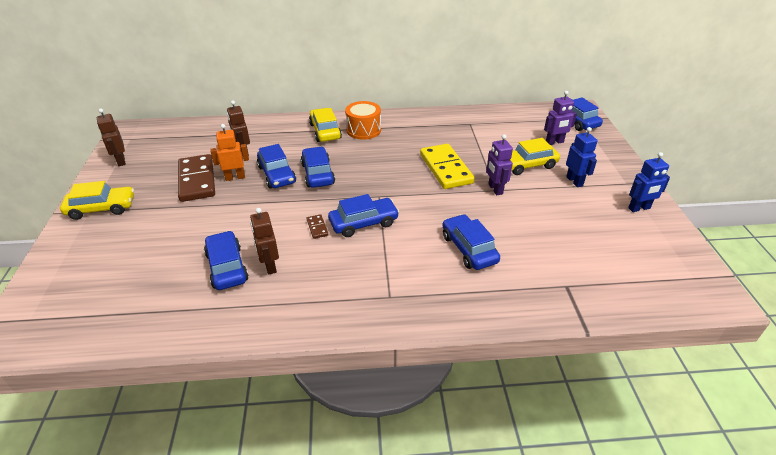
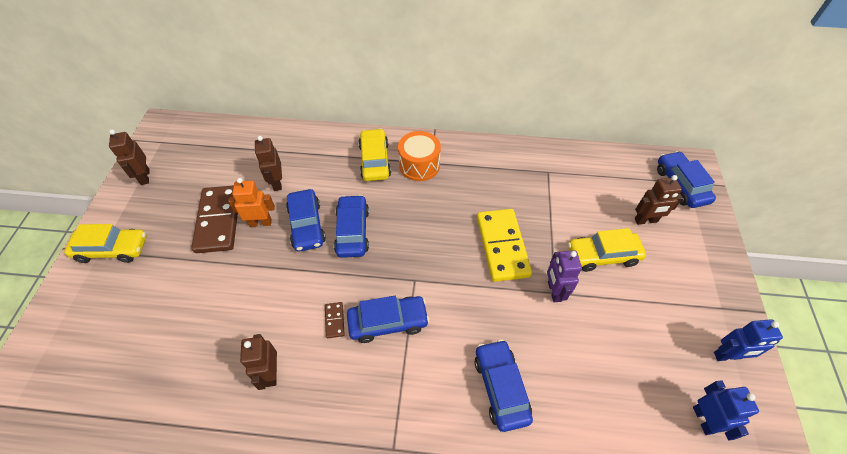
camera: 10 degrees right, 15 degrees up
(227, 267) = (225, 366): blue car -> none
(554, 142) = (646, 220): purple robot -> brown robot
(574, 181) = (656, 293): blue robot -> blue robot (703, 419)

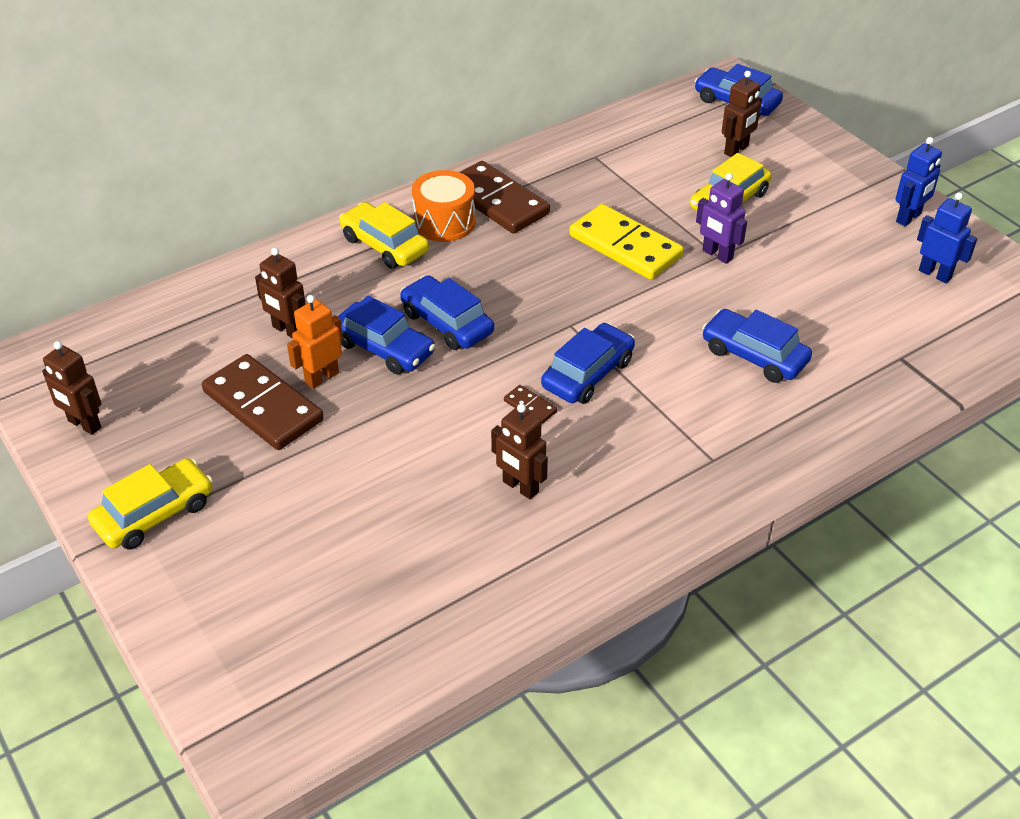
camera: 40 degrees left, 10 degrees down
(461, 169) = (497, 201): none -> brown domino

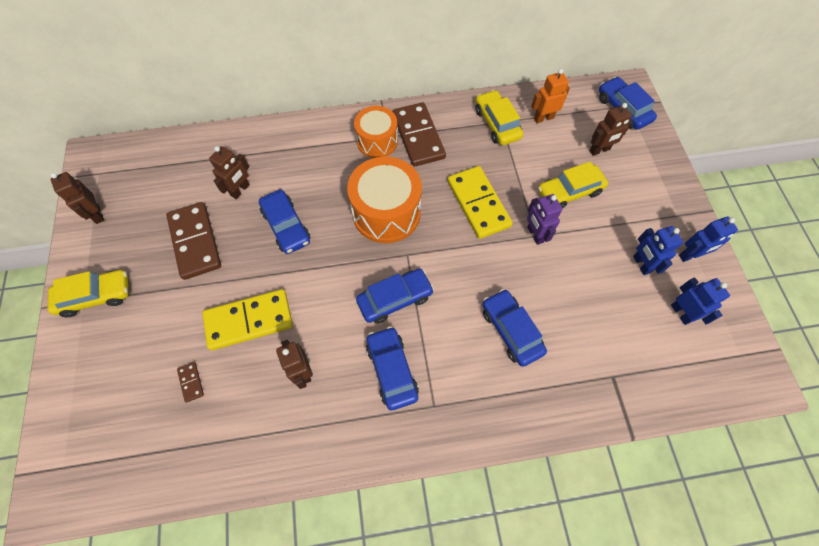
camera: 25 degrees right, 20 degrees up
(287, 330) = (240, 190): brown robot -> brown robot turned 120 degrees counterclockwise
(321, 377) = (239, 234): orange robot -> orange robot (543, 118)
(385, 245) = (332, 146): yellow car -> yellow car (497, 123)
(406, 462) = (249, 321): none -> yellow domino
(447, 323) = (333, 222): blue car -> blue car (392, 370)
(512, 291) = (386, 213): none -> orange drum
(530, 406) = (345, 310): brown domino -> brown domino (191, 382)
(860, 244) = (641, 264): none -> blue robot

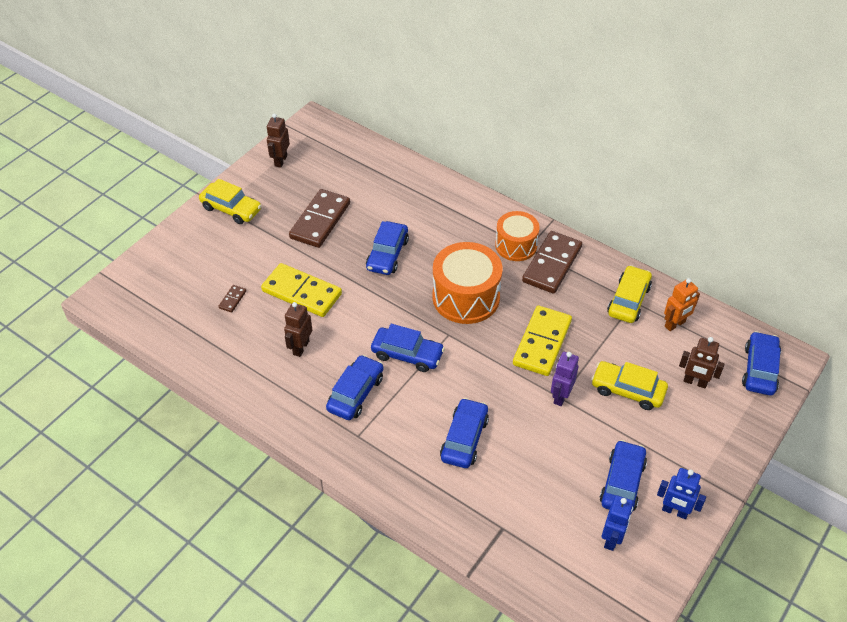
camera: 45 degrees right, 15 degrees down
(240, 190) = (383, 209): brown robot -> none
(543, 118) = (675, 324): orange robot -> orange robot turned 120 degrees clockwise
(641, 264) = (622, 483): blue robot -> blue car

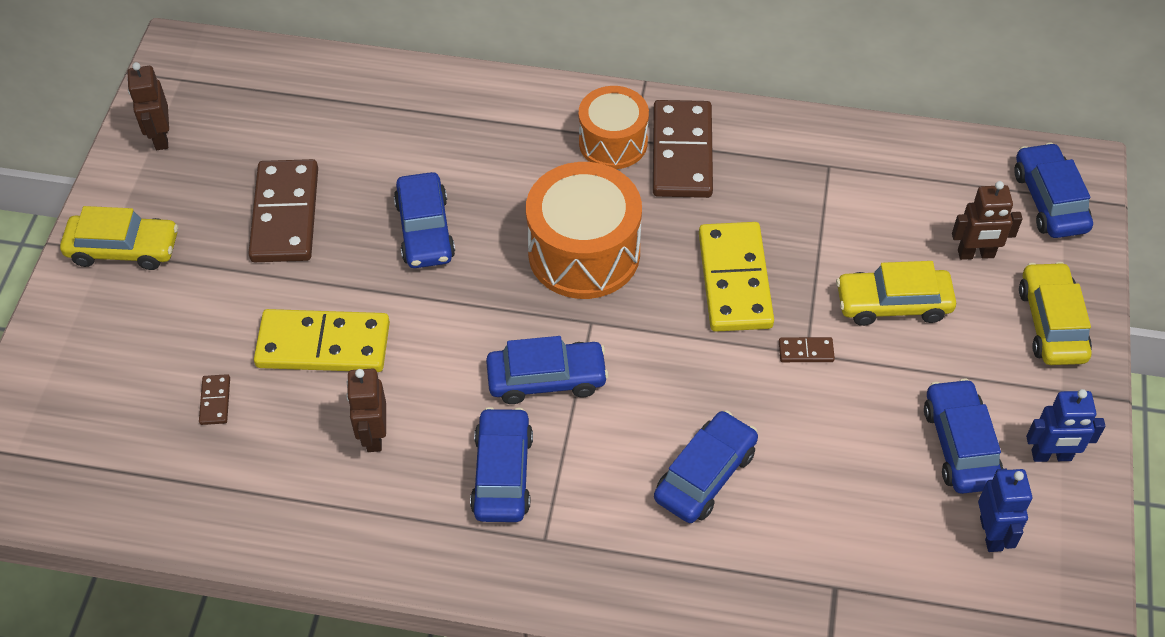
camera: 25 degrees left, 5 degrees up
(464, 439) = (705, 475): blue car -> blue car turned 45 degrees clockwise
(560, 396) = (806, 351): purple robot -> brown domino
(628, 300) = (820, 167): yellow car -> yellow car (1052, 323)
(675, 324) = (903, 178): orange robot -> none

